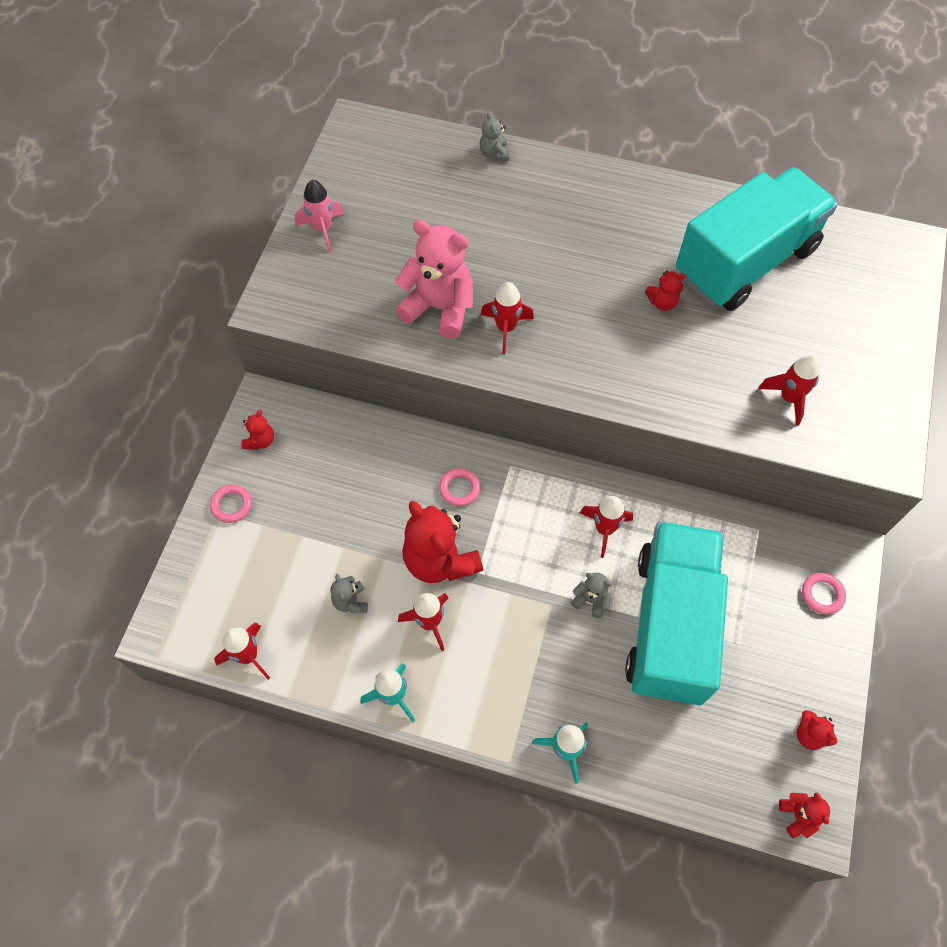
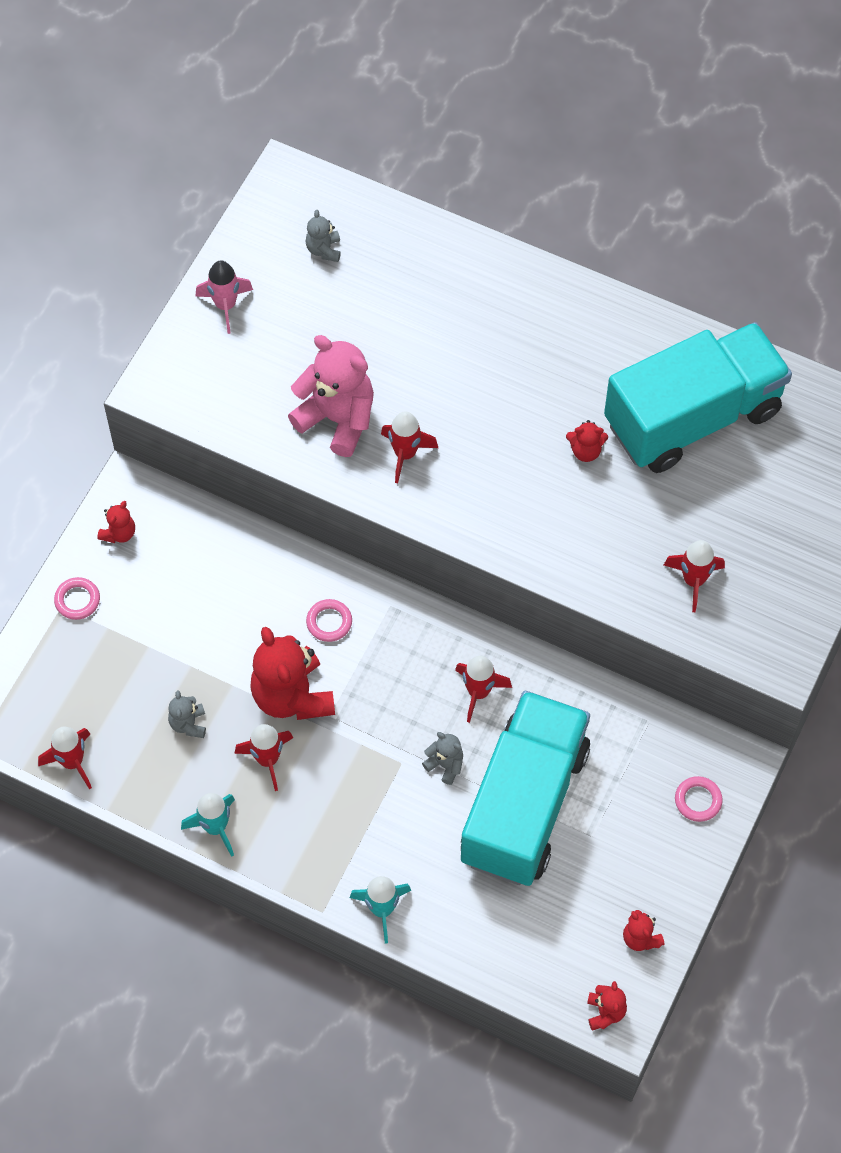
camera: 10 degrees right, 0 degrees up
(494, 153) = (439, 239): grey teddy bear -> grey teddy bear (324, 249)

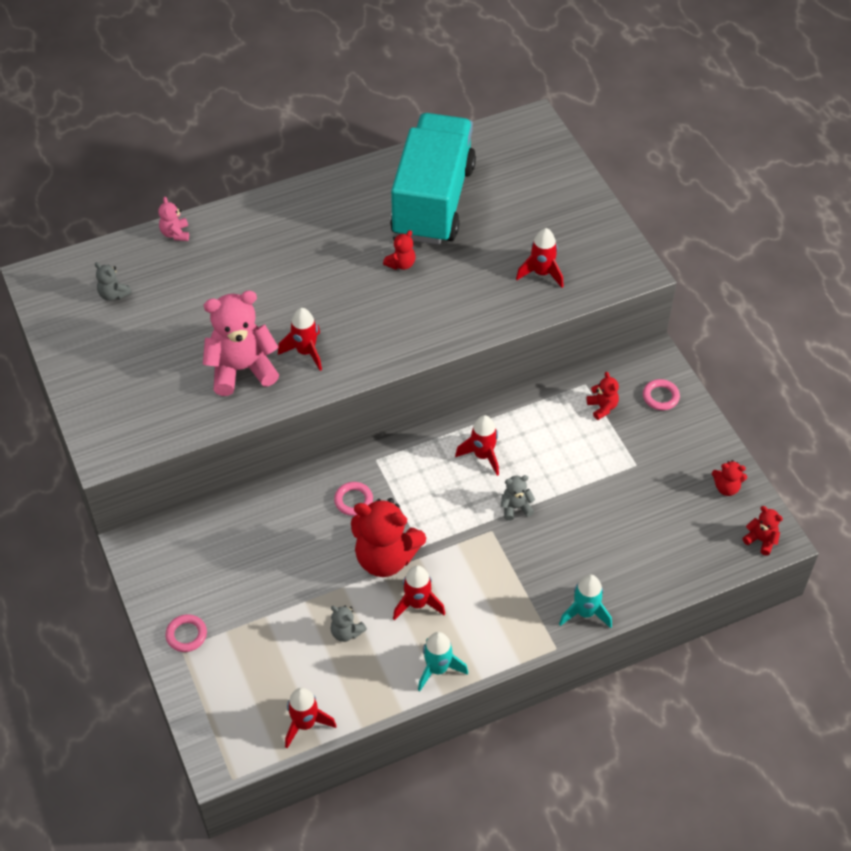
camera: 50 degrees left, 10 degrees down
(119, 533) = (163, 575): red teddy bear -> red teddy bear (602, 407)
(225, 305) = (91, 372): pink rocket -> none
(439, 238) = (175, 234): none -> pink teddy bear
(524, 804) = (582, 485): turquoise truck -> none

